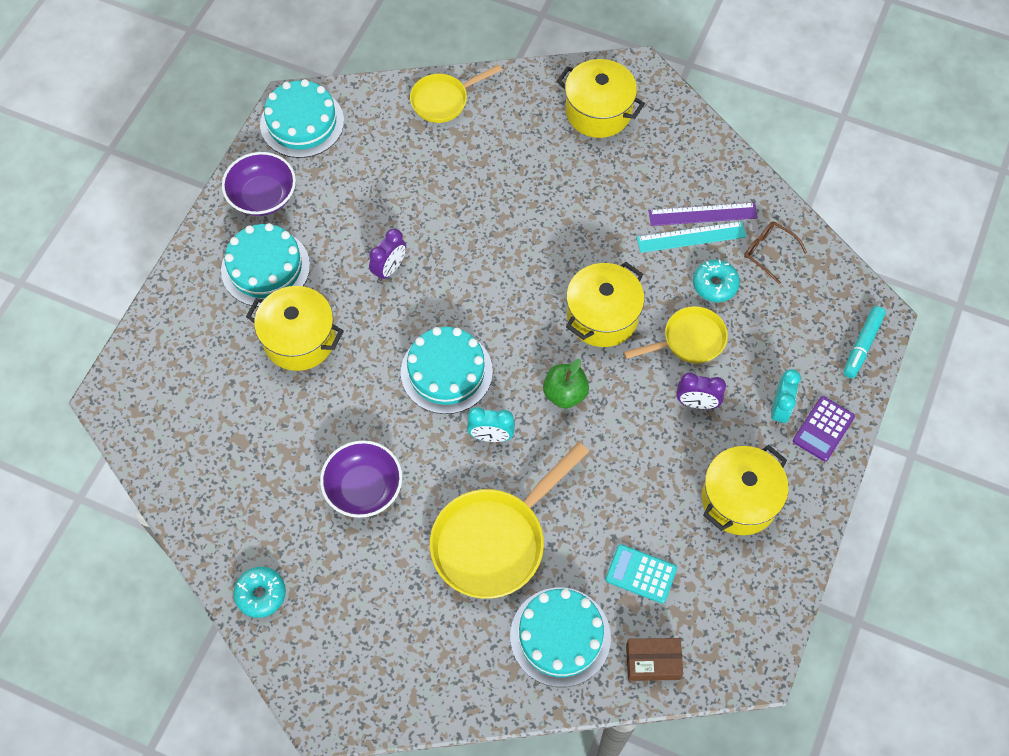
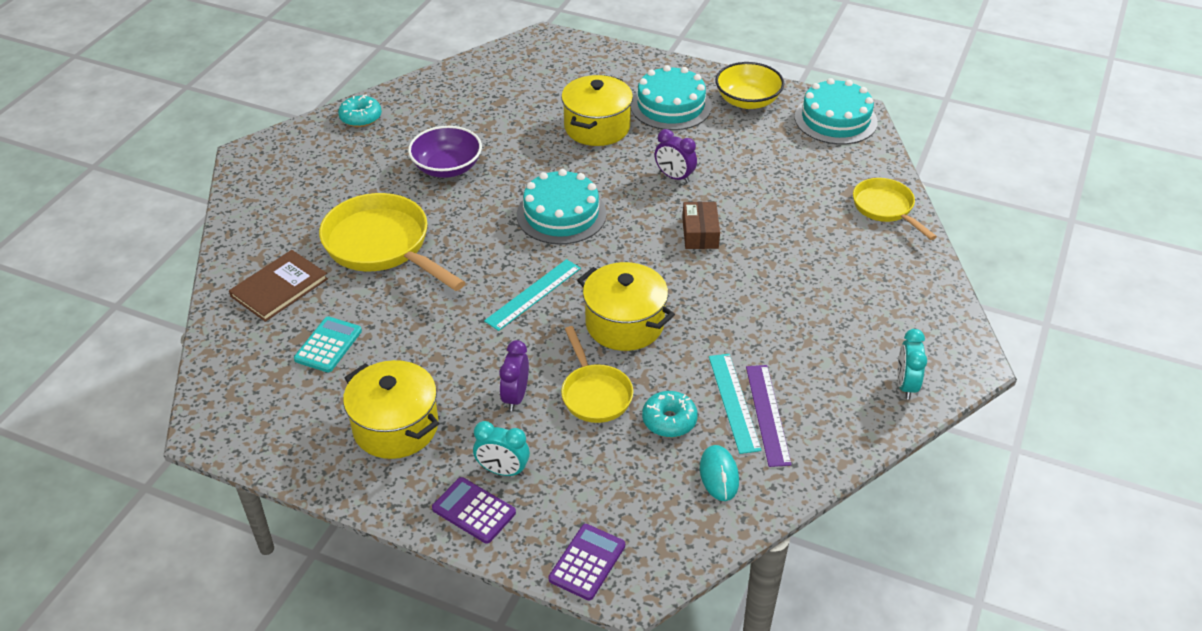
camera: 90 degrees right, 20 degrees down
(262, 196) = (747, 101): purple bowl -> yellow bowl
(491, 436) = (490, 243): turquoise clock -> turquoise clock (906, 385)
(560, 636) = (279, 288): turquoise cake -> brown book
(565, 393) = (533, 294): green apple -> turquoise ruler
(598, 112) = (899, 327): yellow pot -> none
(653, 662) = (237, 351): brown box -> brown box (700, 233)
(768, 252) = (719, 475): brown glasses -> turquoise mouse
(862, 345) = (587, 562): turquoise marker -> purple calculator

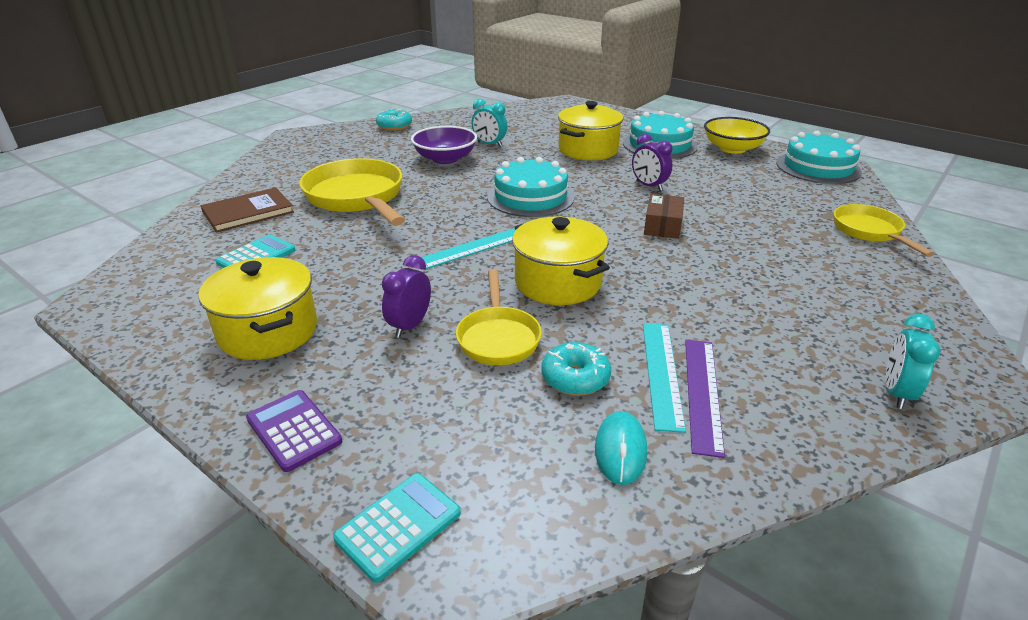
camera: 15 degrees right, 10 degrees down
(503, 470) = (354, 394): turquoise clock -> turquoise clock (489, 144)
(587, 562) = (398, 526): purple calculator -> turquoise calculator

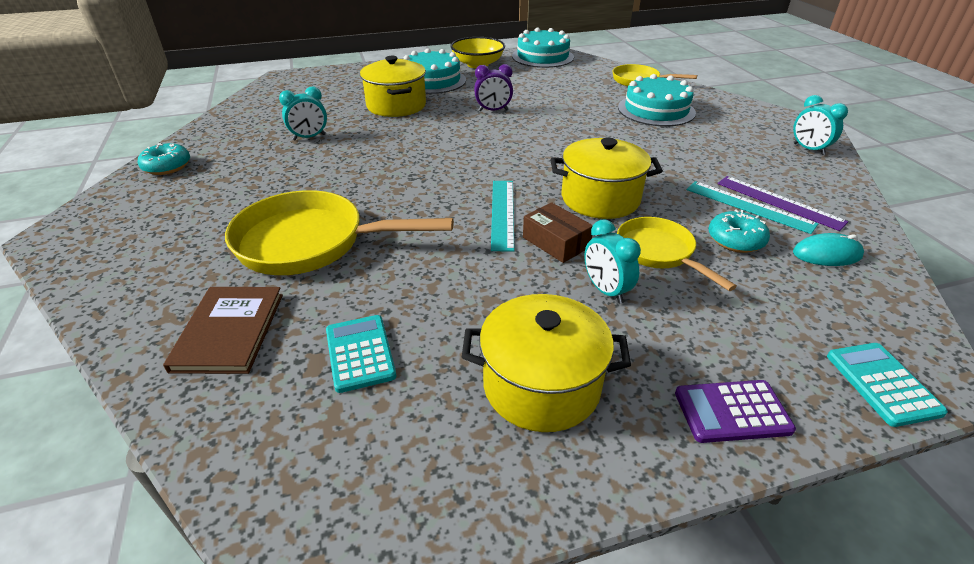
camera: 55 degrees left, 5 degrees up
(410, 326) = (606, 290): purple clock -> turquoise clock
(445, 159) = (302, 167): purple bowl -> none
(498, 337) = (659, 253): yellow pan -> yellow pan turned 150 degrees counterclockwise
(530, 197) = (445, 158): turquoise cake -> turquoise cake (656, 110)
(620, 450) = (827, 254): turquoise mouse -> turquoise mouse turned 45 degrees counterclockwise
(662, 225) = (559, 130): brown box -> brown box (556, 242)

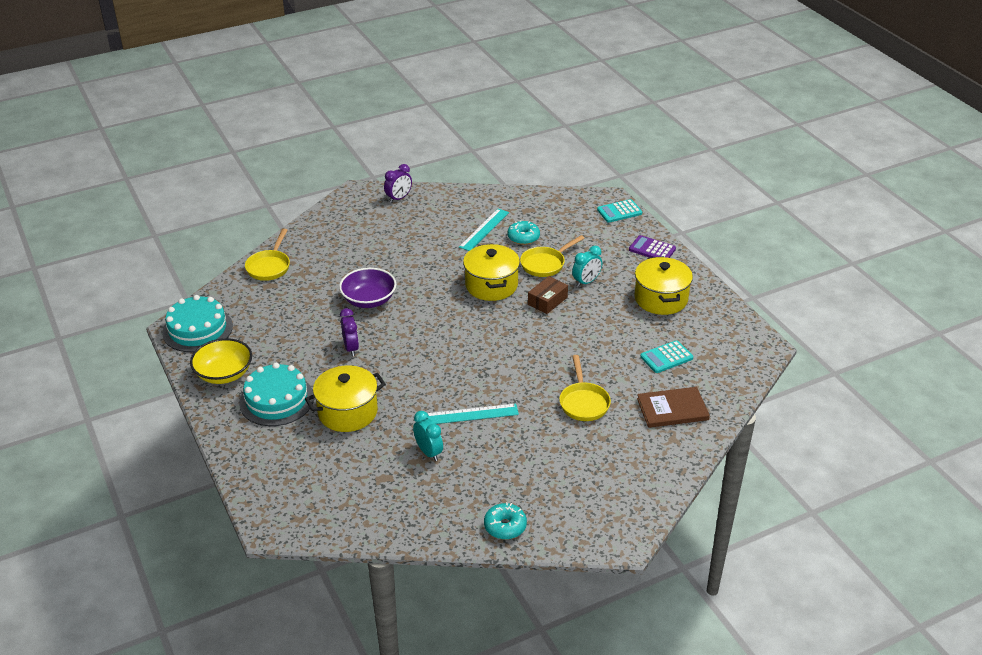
camera: 100 degrees left, 0 degrees up
(311, 243) = (583, 402): yellow pan -> yellow pan, size x0.59
(502, 213) = (522, 325): turquoise ruler -> turquoise ruler (471, 414)
(576, 122) = (369, 300): none -> purple bowl
(656, 110) = (338, 259): turquoise cake -> none
(732, 412) = (652, 249): purple calculator -> purple calculator turned 135 degrees clockwise
(779, 202) = (476, 218): purple ruler -> none
(808, 149) = (399, 198): turquoise clock -> purple clock
(827, 254) = (527, 210): turquoise mouse -> none

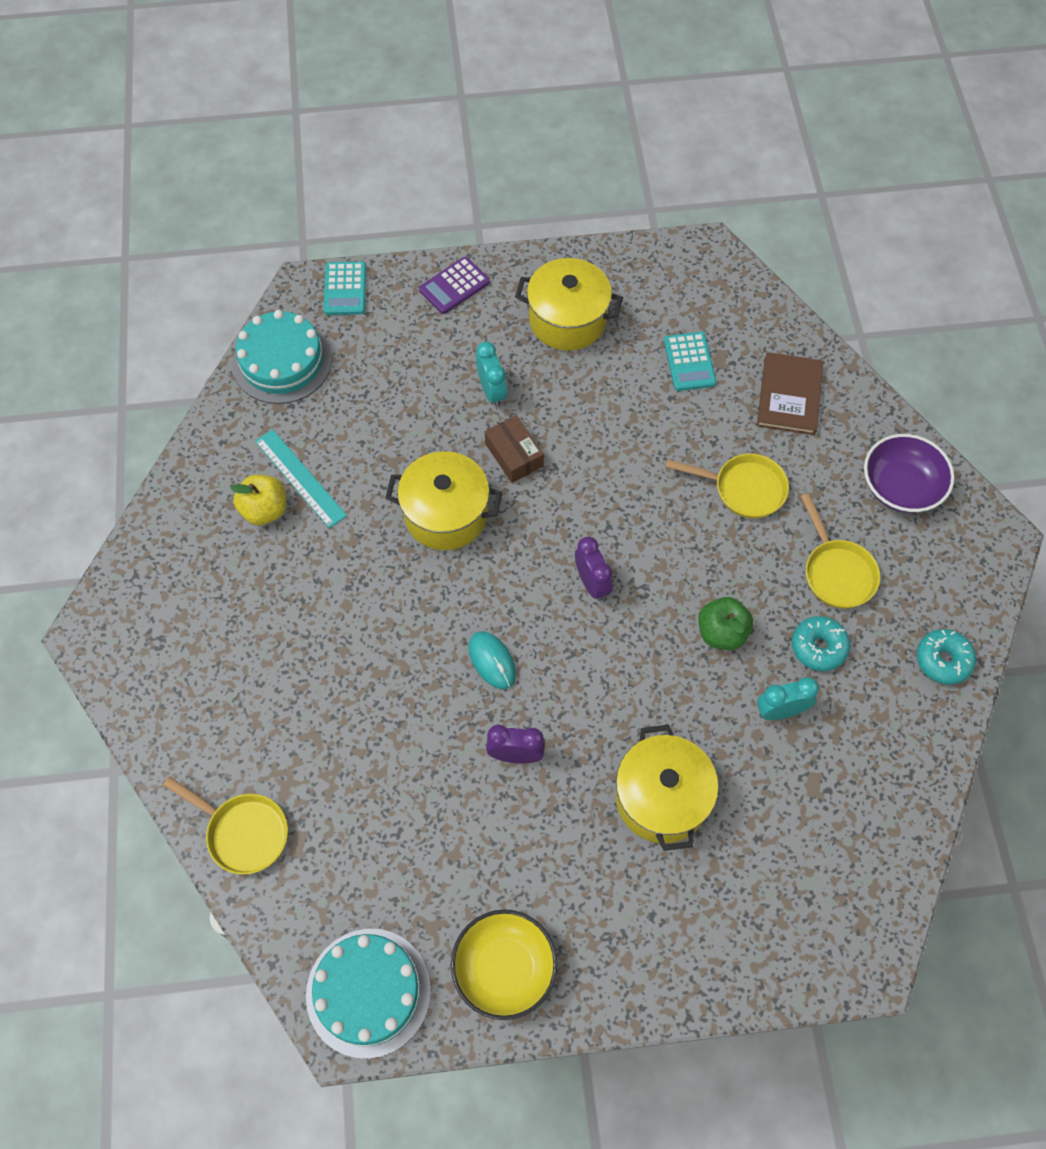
camera: 70 degrees left, 25 degrees up
(276, 400) = (598, 897): turquoise cake -> turquoise cake (282, 361)
(369, 300) = (406, 697): purple bowl -> purple bowl (900, 487)
(399, 198) = (147, 574): purple clock -> purple clock (592, 583)
(406, 325) = (492, 661): none -> turquoise mouse
(457, 223) = (265, 510): none -> yellow apple
(471, 414) = (721, 633): turquoise ruler -> green apple
(523, 237) = (347, 432): turquoise donut -> turquoise donut (818, 647)
(545, 264) = (426, 427): yellow pan -> yellow pan (836, 572)

